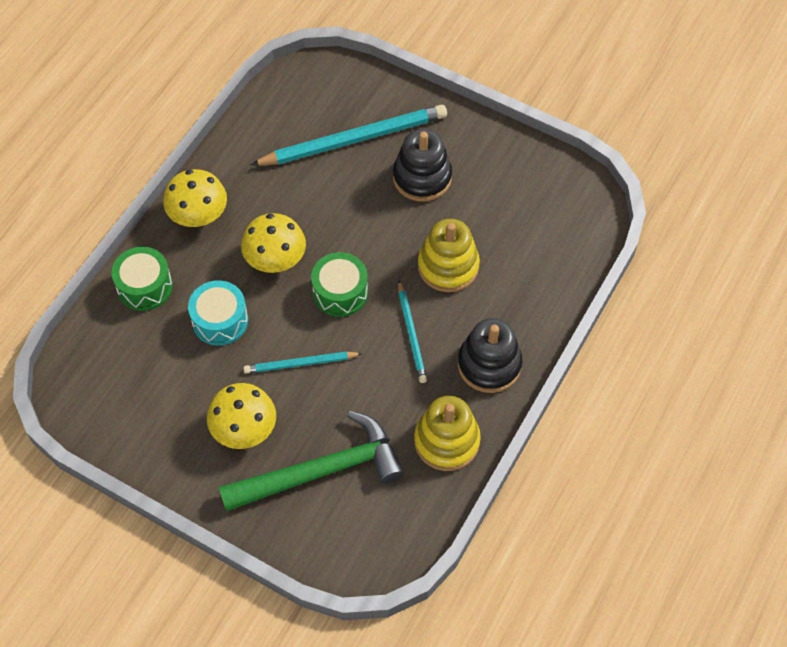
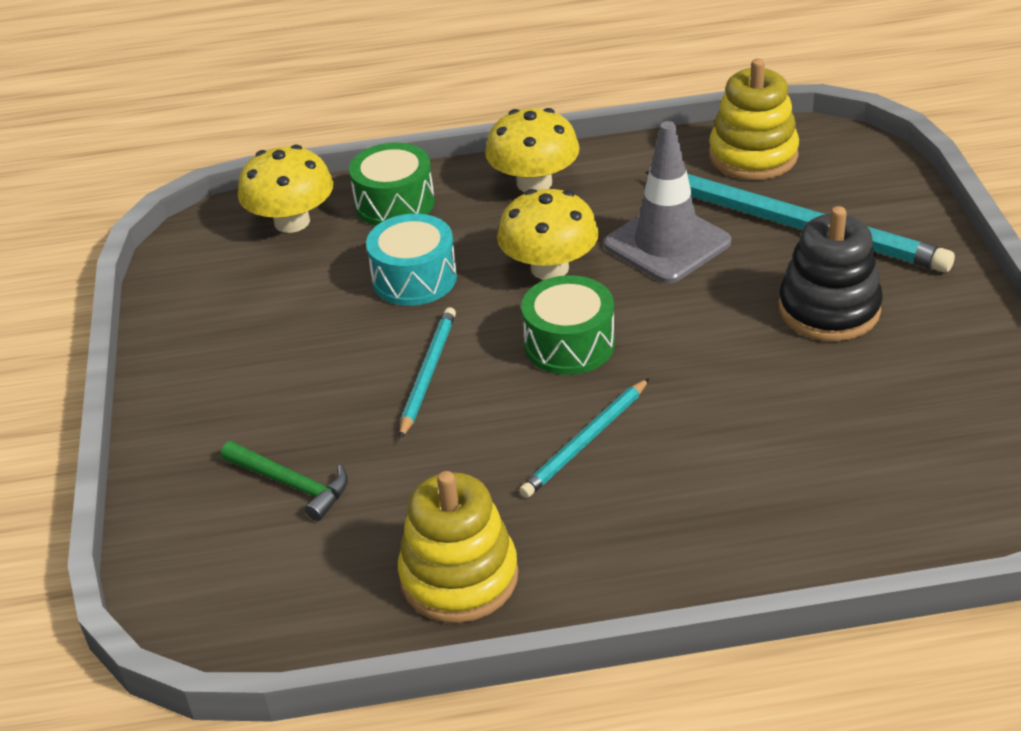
camera: 55 degrees right, 20 degrees down
(244, 429) = (286, 383): yellow mushroom -> yellow mushroom (292, 221)
(300, 364) = (428, 373): turquoise pencil -> turquoise pencil turned 60 degrees clockwise
(309, 198) = (667, 243): none -> grey traffic cone
(322, 471) = (292, 485): green hammer -> green hammer, size x0.48
(448, 266) = (731, 412): yellow stacking toy -> yellow stacking toy (753, 155)
(489, 364) = (629, 546): black stacking toy -> none

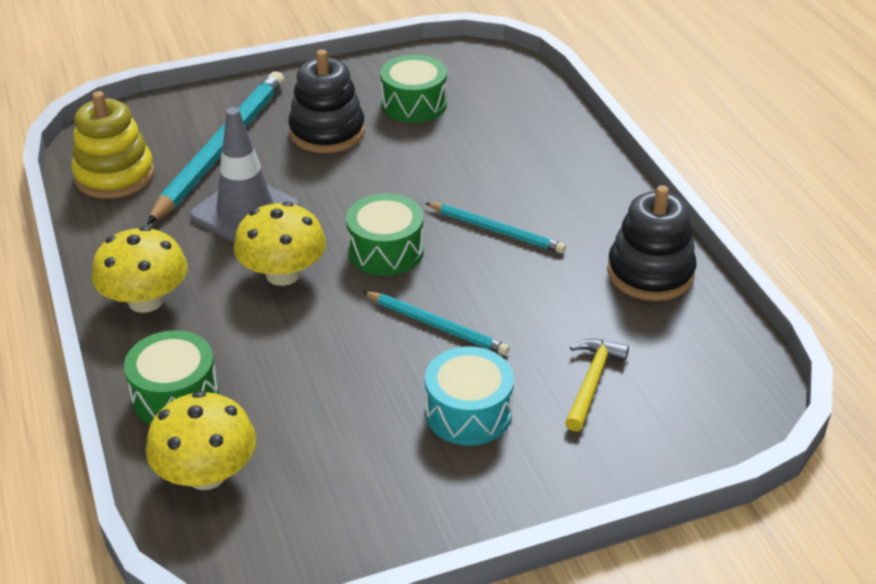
camera: 105 degrees left, 0 degrees up
(292, 485) = (592, 381): green hammer -> yellow hammer
(414, 278) = (303, 358): turquoise drum -> turquoise drum (468, 412)
(428, 373) = (437, 325): turquoise pencil -> turquoise pencil turned 150 degrees counterclockwise
(459, 577) = (650, 273): yellow stacking toy -> black stacking toy
(896, 393) = (414, 104): none -> green drum

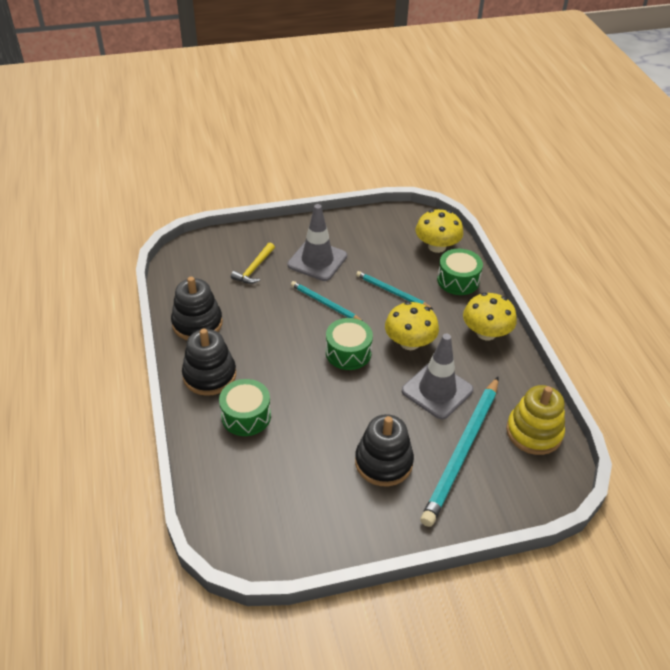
camera: 175 degrees left, 5 degrees up
(414, 104) = (313, 488): green drum -> green drum (246, 416)
(468, 412) = (317, 260): turquoise drum -> grey traffic cone
(496, 230) = (278, 361): turquoise pencil -> turquoise pencil (392, 292)
(593, 204) = (209, 375): none -> black stacking toy

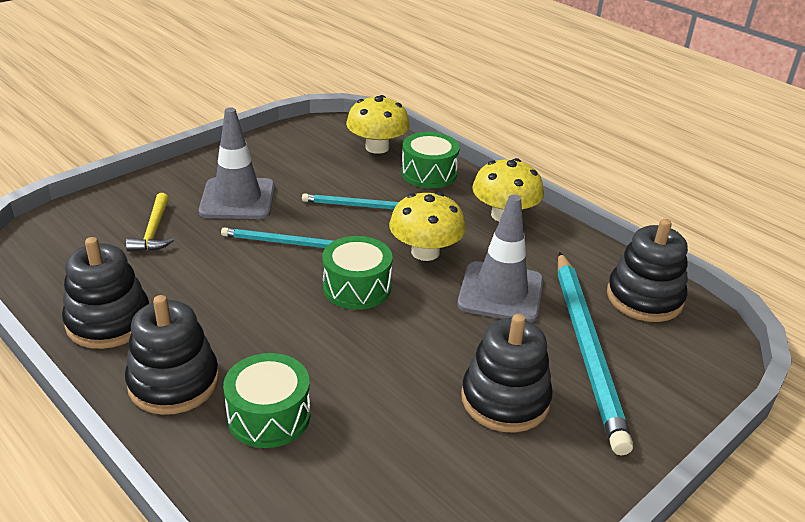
camera: 30 degrees left, 10 degrees down
(534, 432) = (644, 298): yellow stacking toy -> black stacking toy

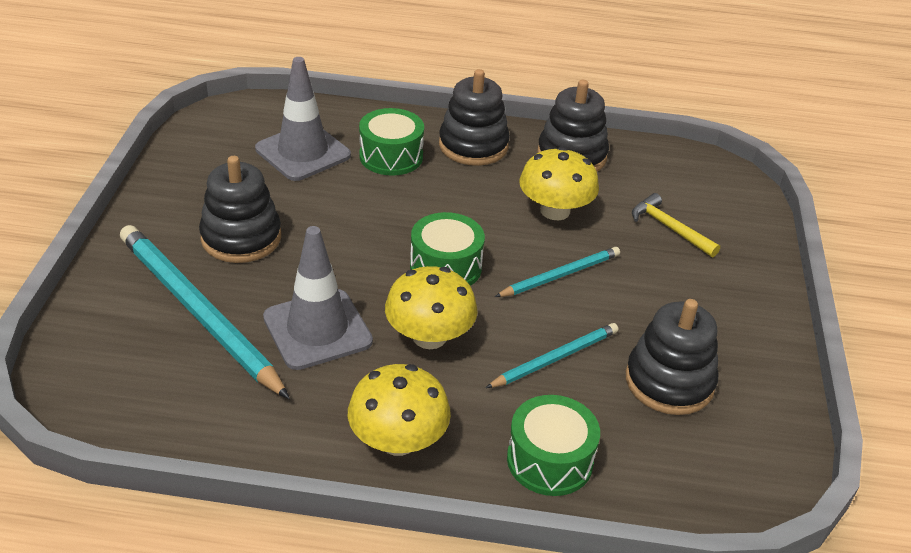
camera: 140 degrees right, 5 degrees up
(237, 199) = (668, 297): grey traffic cone -> grey traffic cone (303, 152)
(377, 147) = (661, 470): yellow mushroom -> yellow mushroom (555, 211)
(644, 298) = (166, 403): black stacking toy -> black stacking toy (669, 382)

